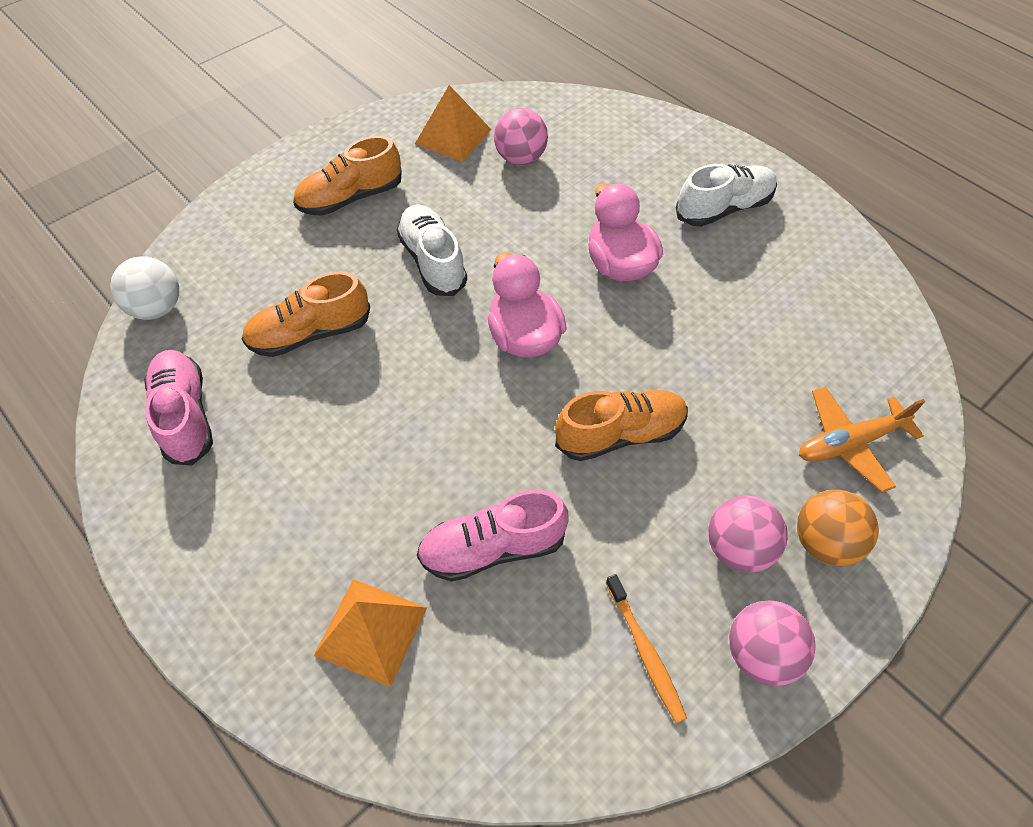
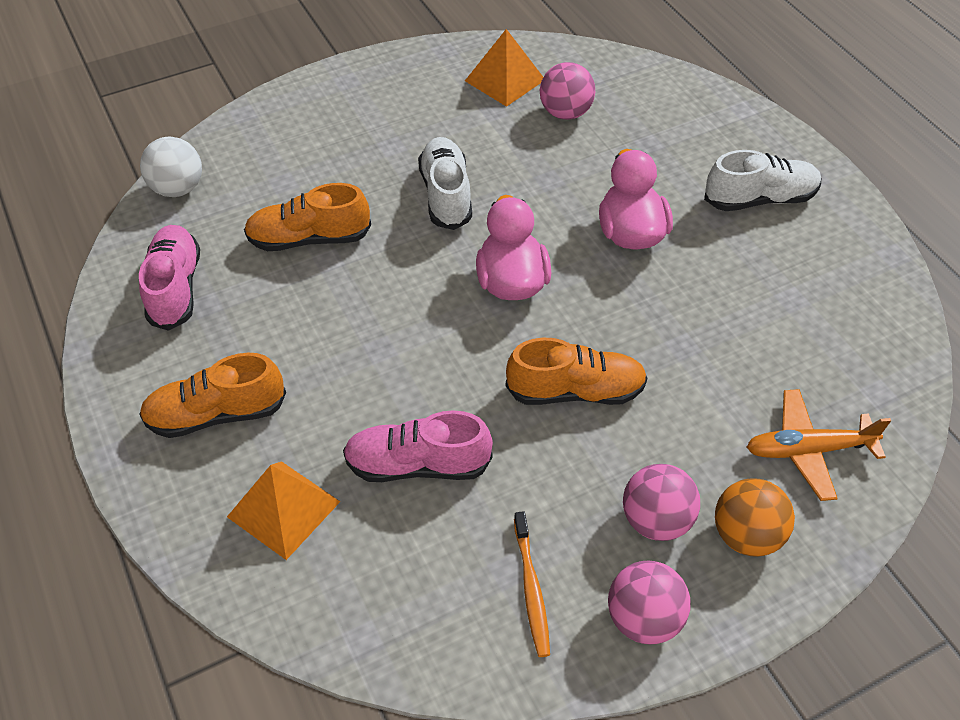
camera: 15 degrees right, 5 degrees down
(350, 198) = (386, 121): orange shoe -> orange shoe (216, 414)

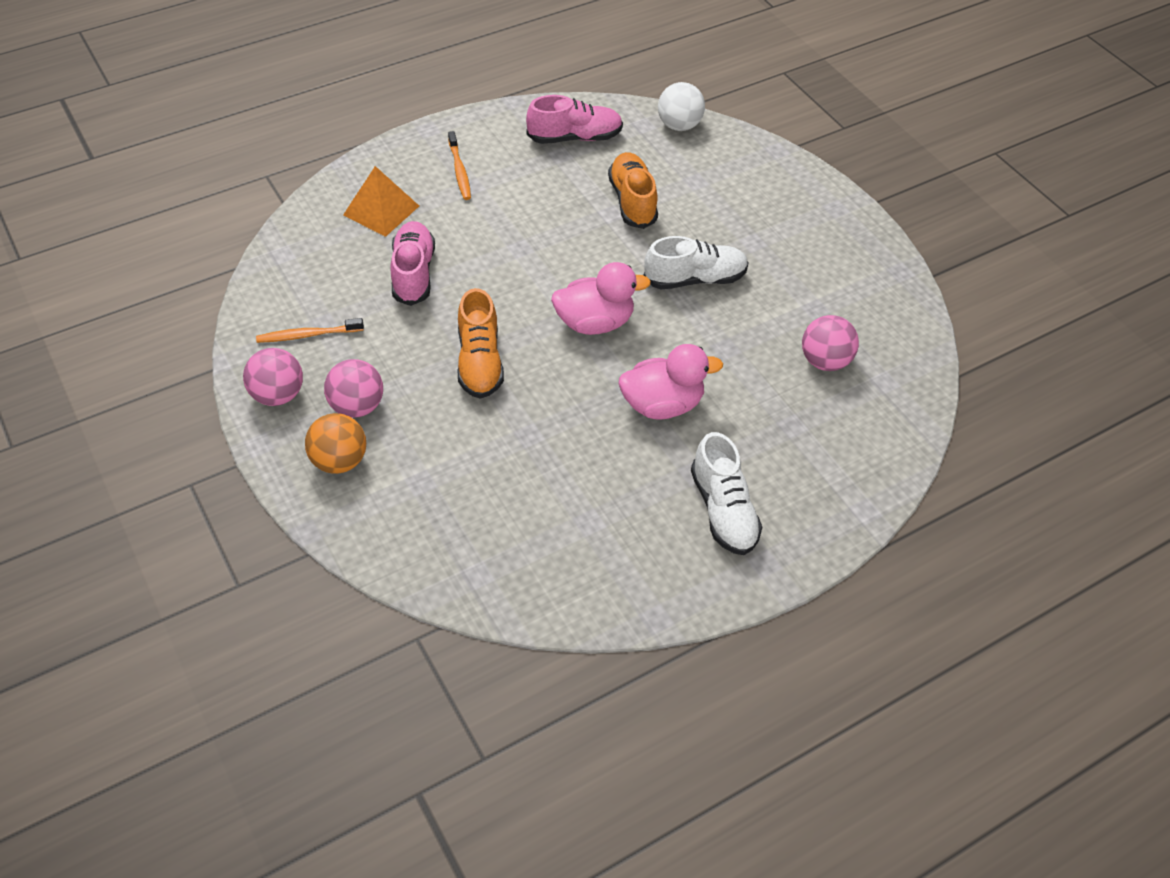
camera: 85 degrees right, 0 degrees up
(216, 414) = (459, 171): orange shoe -> orange toothbrush
(505, 80) = (865, 316): orange pyramid -> none
(808, 450) = (417, 512): orange plane -> none

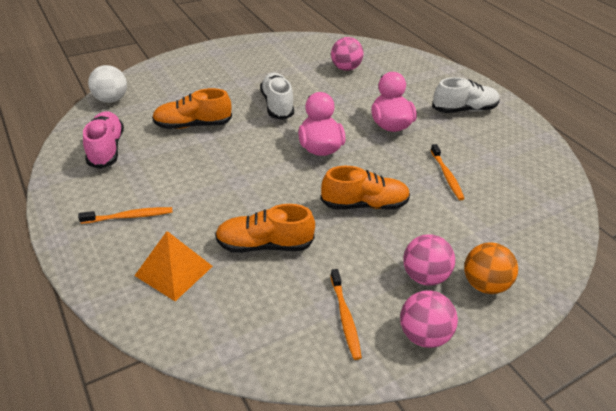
camera: 90 degrees left, 10 degrees down
(413, 273) = (264, 245): pink shoe -> orange shoe
(541, 457) = (446, 176): none -> orange toothbrush

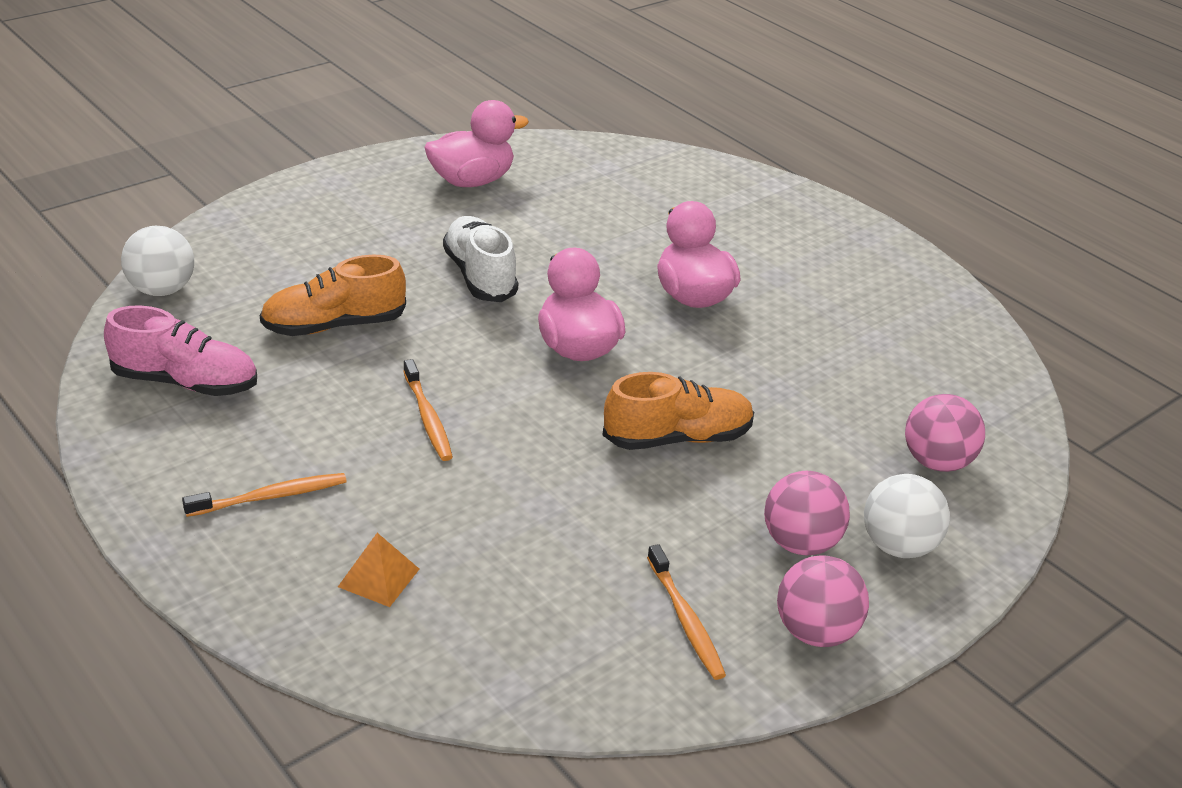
camera: 10 degrees left, 5 degrees down
(106, 149) = (186, 382): pink shoe -> pink shoe turned 120 degrees clockwise
(173, 271) = (378, 577): orange pyramid -> orange pyramid, size x0.62
(264, 245) = (522, 520): orange shoe -> none
(286, 56) = (472, 181): none -> pink duck
(345, 68) = (589, 197): pink ball -> pink ball (936, 462)
(446, 176) = (807, 377): orange toothbrush -> orange toothbrush (428, 418)
(464, 109) = (817, 258): white shoe -> none
(484, 284) = (898, 546): orange ball -> white ball

